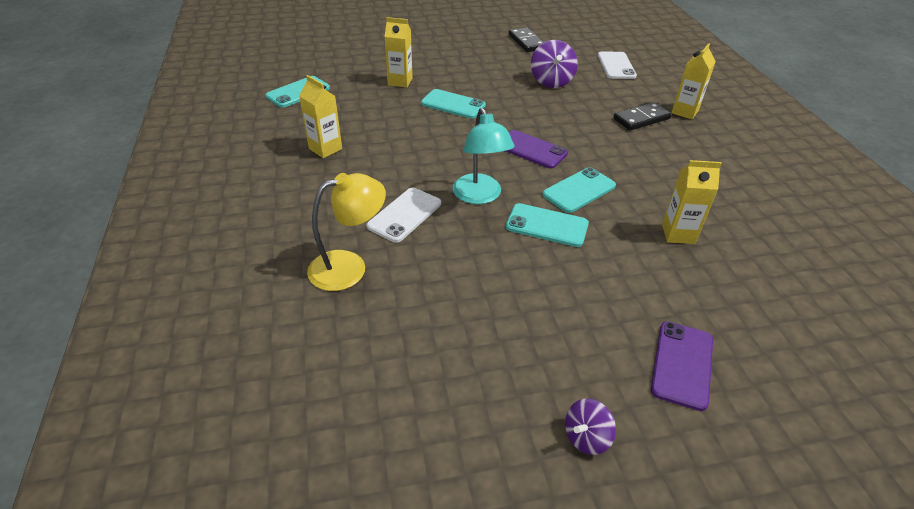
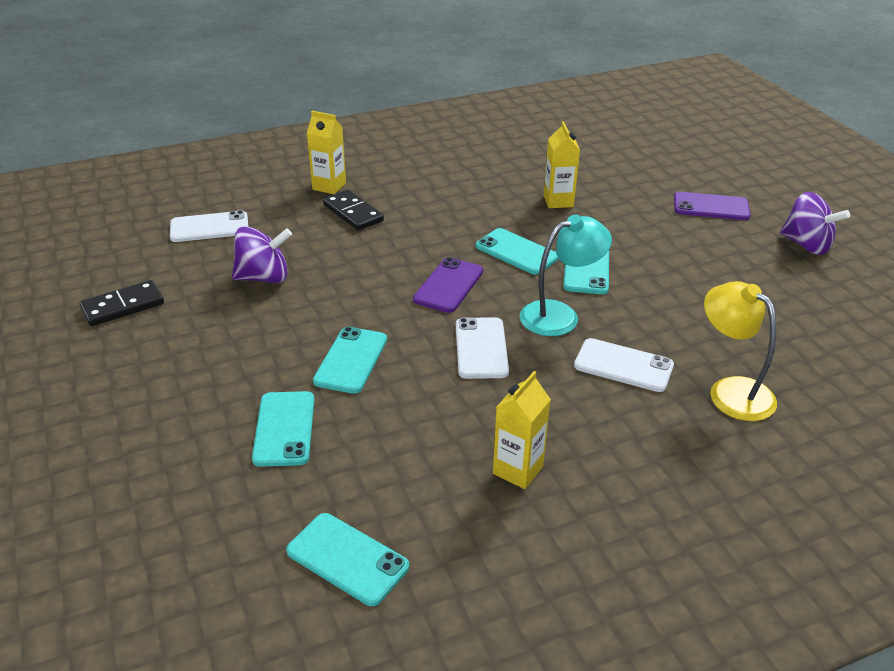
camera: 100 degrees left, 5 degrees down
(400, 81) = (284, 428): yellow carton -> turquoise phone
(449, 153) = (481, 348): none -> white phone
(586, 437) = (806, 245): purple spinning top -> purple spinning top, size x1.68

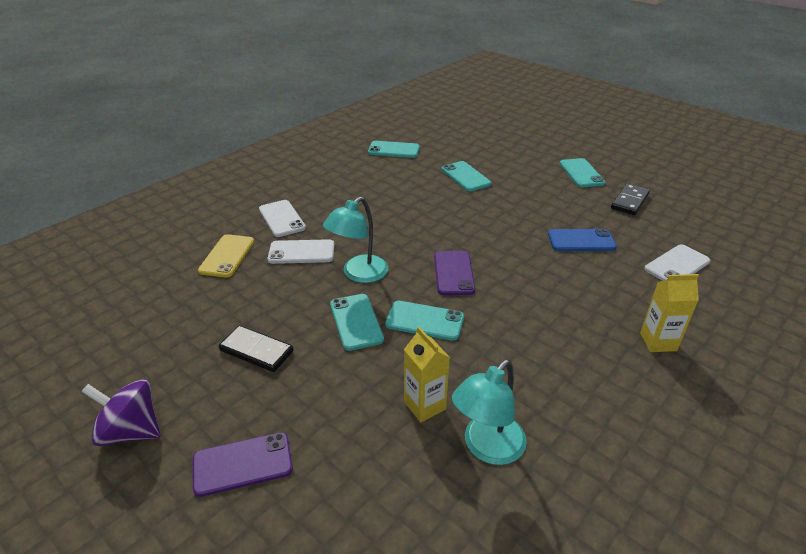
camera: 155 degrees right, 0 degrees up
(264, 277) = (581, 240): purple spinning top -> blue phone
(351, 360) = (468, 211): turquoise phone -> turquoise phone (581, 173)
(353, 213) = (597, 317): black domino -> black domino (256, 351)
(481, 348) = (398, 237): white phone -> white phone (282, 218)
(518, 470) = (341, 190): yellow carton -> none
(529, 173) = (487, 448): none -> turquoise lamp
(731, 391) = (227, 256): yellow lamp -> yellow phone

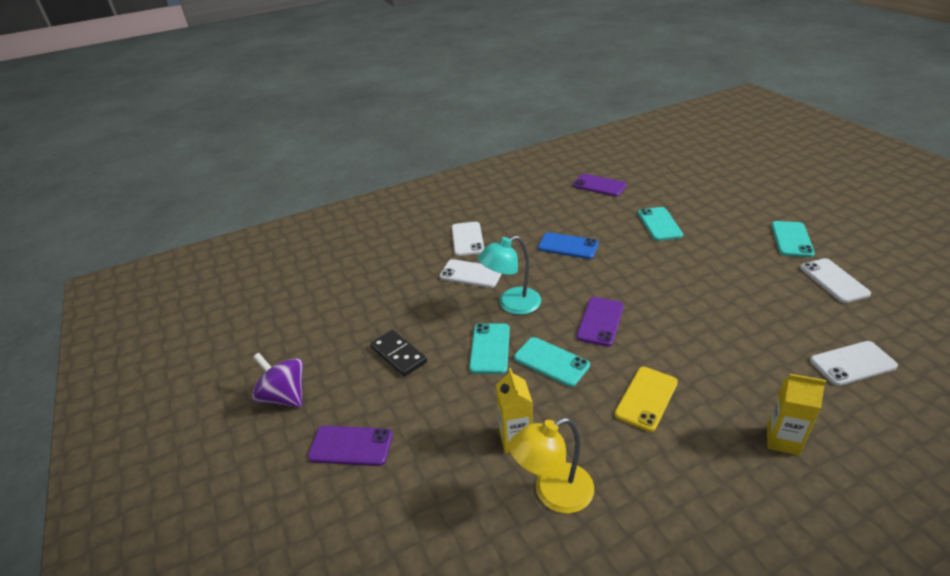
camera: 25 degrees right, 0 degrees up
(227, 256) = (409, 266): yellow phone -> yellow phone (646, 398)
(393, 150) = (599, 185): turquoise phone -> purple phone
(487, 448) = (553, 493): turquoise lamp -> yellow lamp
(581, 240) = (752, 314): blue phone -> blue phone (568, 246)
(630, 201) = (833, 280): black domino -> white phone

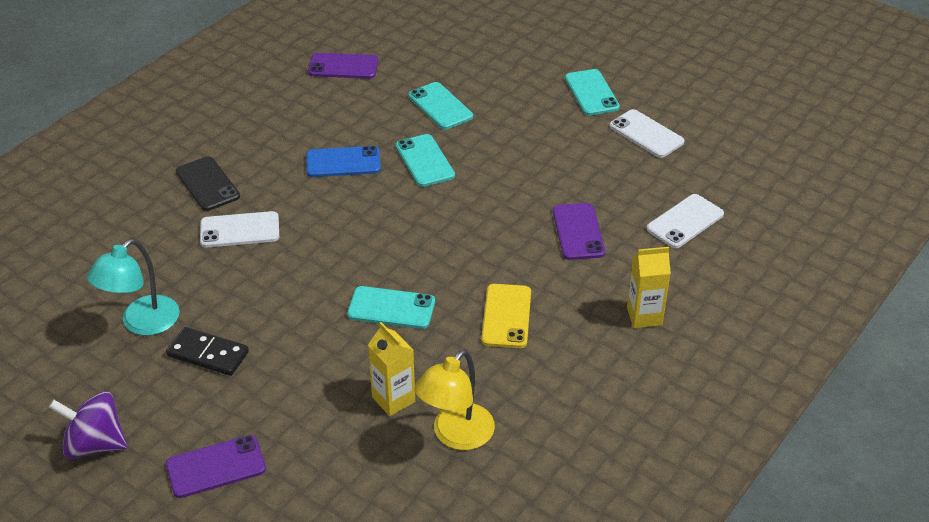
camera: 30 degrees left, 5 degrees up
(467, 239) = (207, 184): white phone -> black phone
(490, 348) = (314, 314): turquoise phone -> turquoise phone (424, 161)
(511, 304) = (312, 255): turquoise lamp -> turquoise lamp (142, 323)
(600, 321) = (424, 247): purple phone -> purple phone (578, 232)

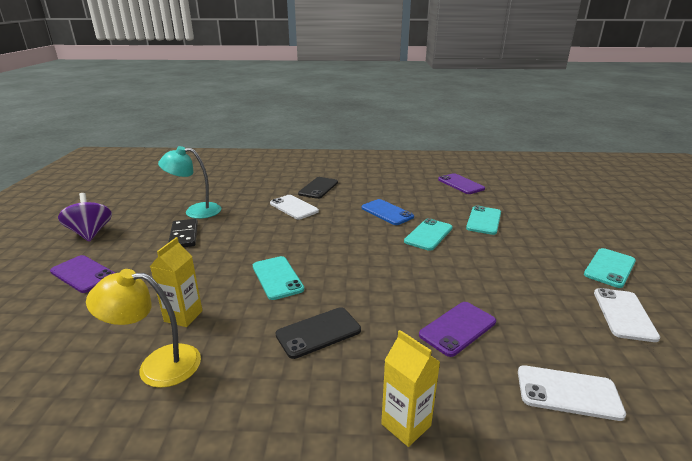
camera: 55 degrees right, 15 degrees down
(506, 316) = (318, 332): yellow phone -> black phone

